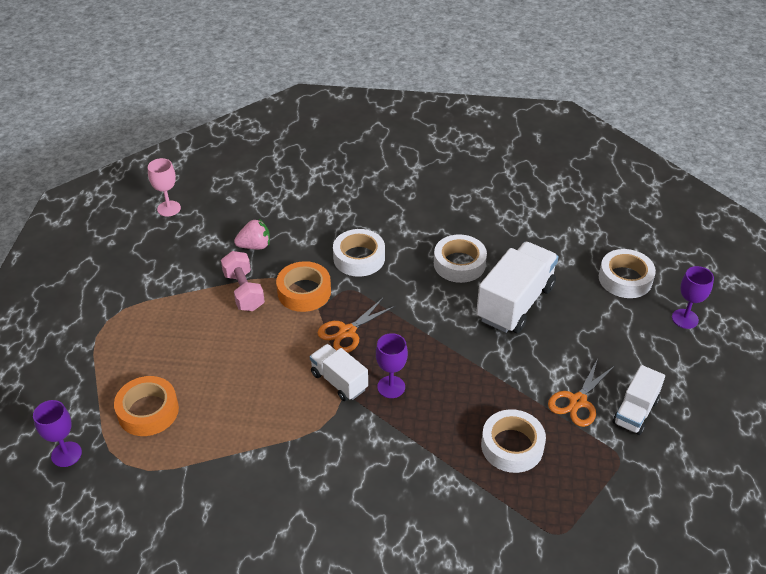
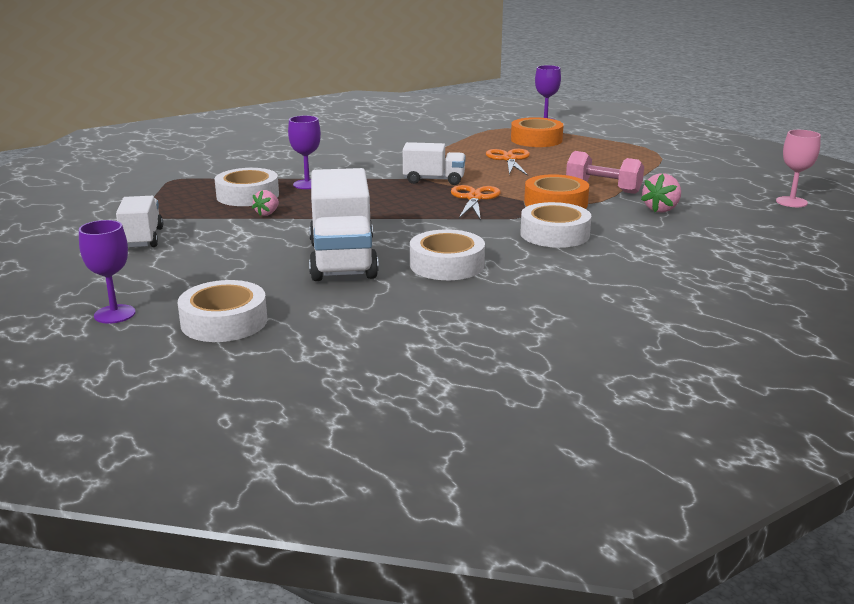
camera: 140 degrees right, 20 degrees down
(391, 387) = (388, 189): purple goblet -> purple goblet (307, 184)
(518, 400) = (267, 213): none -> pink strawberry
(578, 401) = (207, 228): orange scissors -> orange scissors (509, 159)

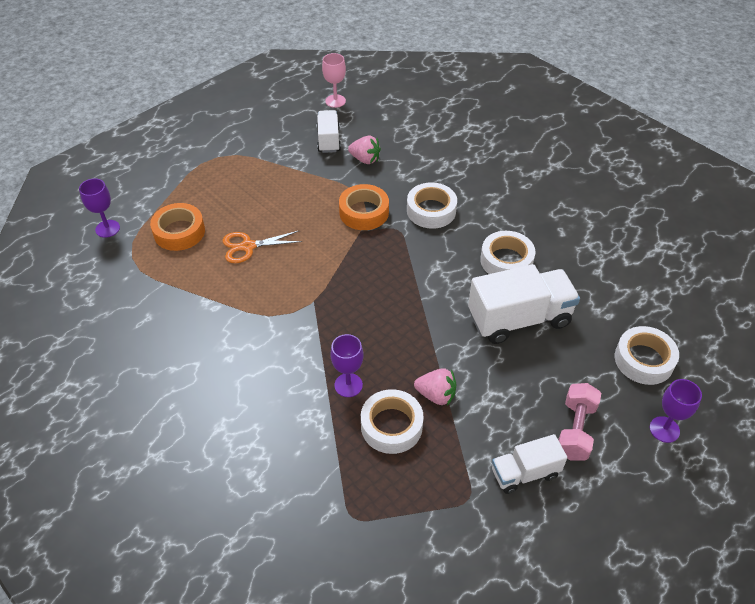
camera: 100 degrees left, 25 degrees up
(267, 213) = (436, 395): pink strawberry -> pink strawberry, size x1.52
(434, 180) = (318, 292): white truck -> white truck (328, 140)
(474, 198) = (363, 260): orange scissors -> none
(603, 189) = (323, 187): pink dumbbell -> pink dumbbell (575, 430)

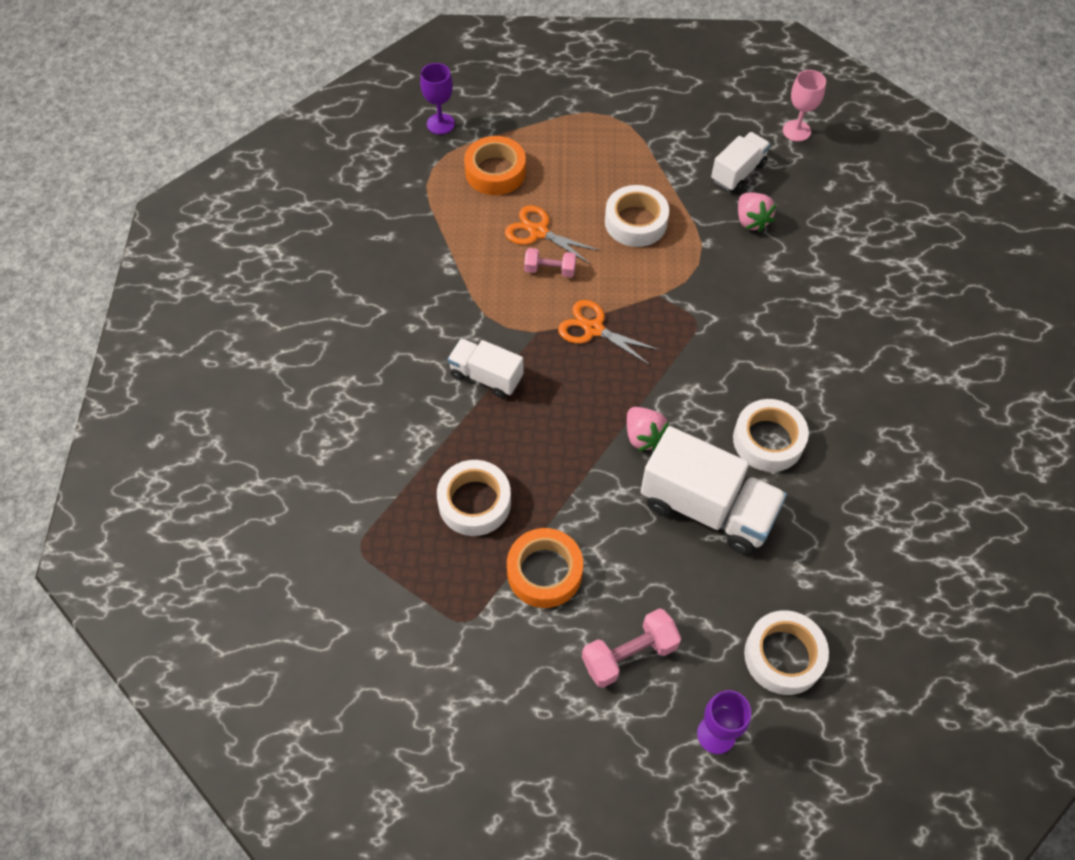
camera: 45 degrees right, 10 degrees up
(280, 262) = (550, 270): none -> pink dumbbell
(345, 275) = (593, 329): none -> orange scissors
(348, 385) = (480, 435): purple goblet -> none
(364, 212) = (684, 278): orange tape -> orange tape (544, 572)
(431, 210) = (754, 327): white tape -> white tape (635, 222)
(436, 395) = (543, 510): pink strawberry -> pink strawberry (643, 436)
(525, 473) = (537, 646): white truck -> white truck (486, 376)

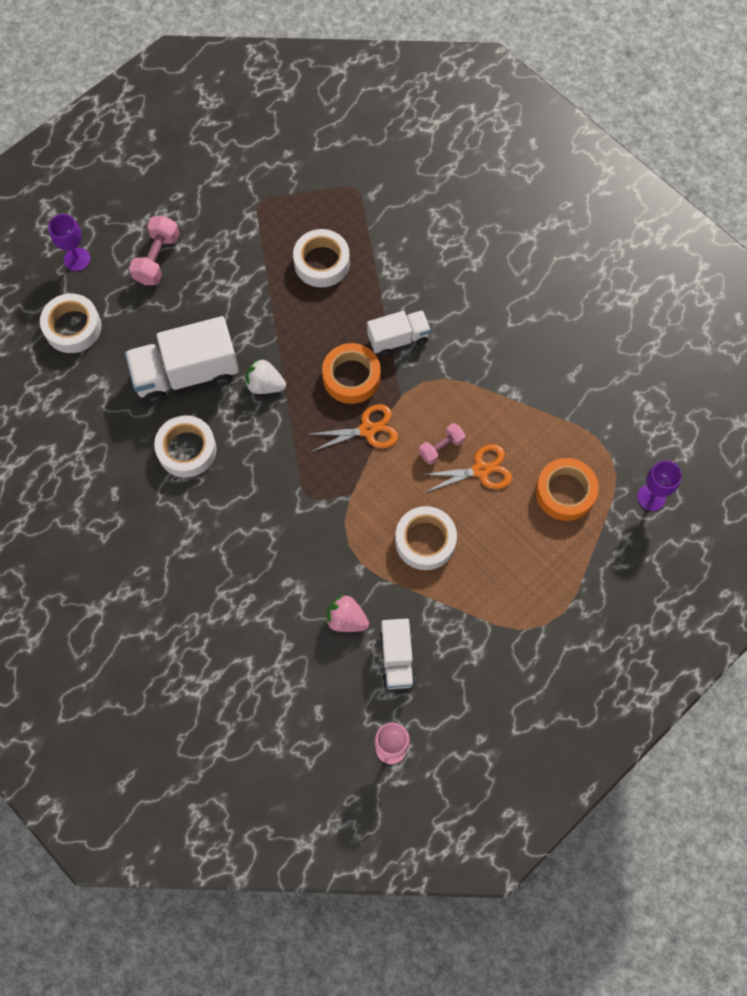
camera: 135 degrees right, 10 degrees up
(544, 572) = (244, 260): orange tape -> orange tape (351, 377)
(643, 436) = (265, 385): pink strawberry -> white strawberry

